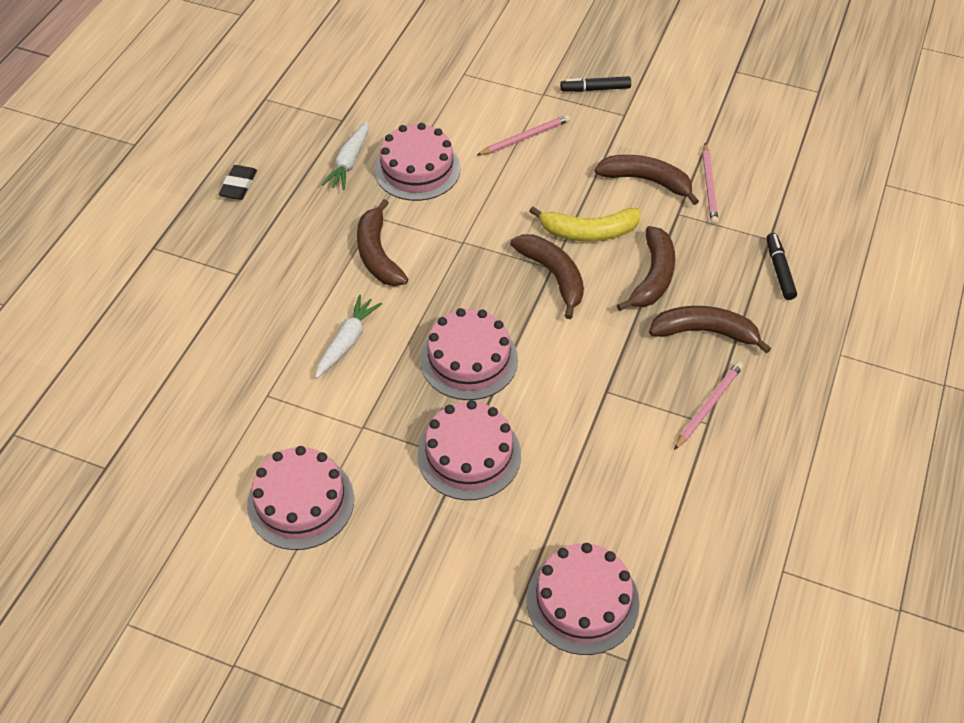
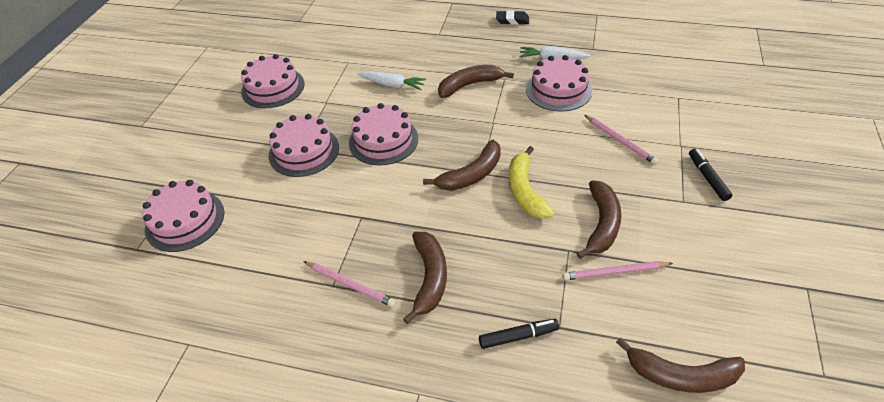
camera: 85 degrees right, 5 degrees down
(653, 277) = (485, 237): brown banana -> brown banana (680, 375)

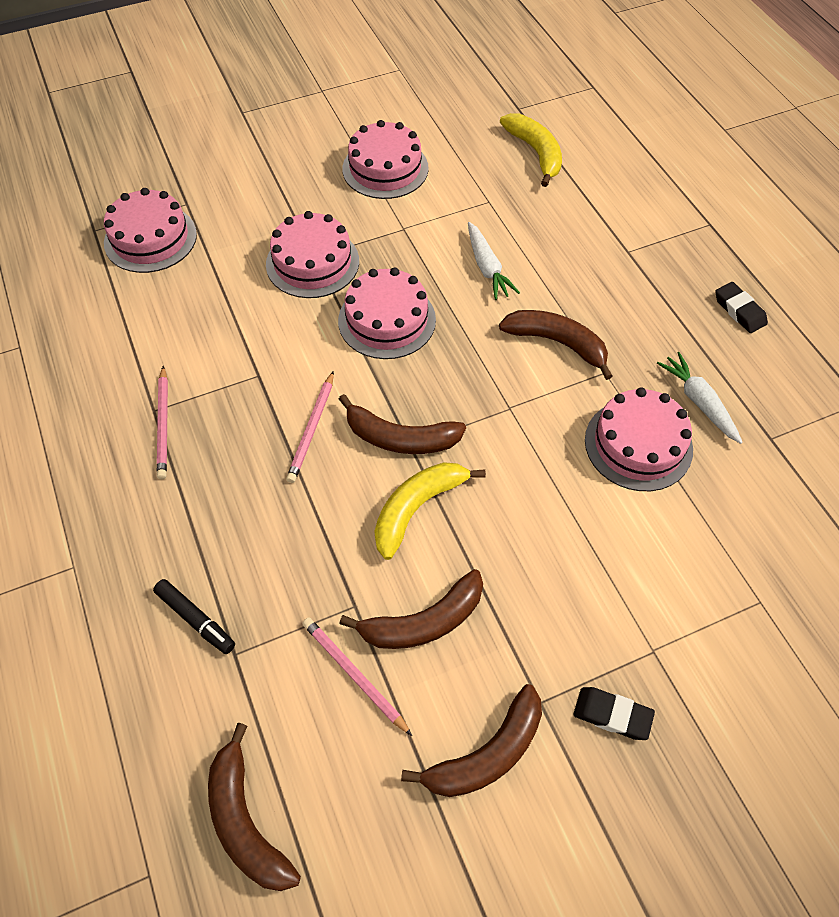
camera: 50 degrees right, 10 degrees up
(337, 30) = (536, 153): none -> yellow banana
(429, 278) = (218, 490): brown banana -> brown banana (486, 754)
(620, 141) = (597, 569): pink pencil -> pink pencil (312, 429)
(707, 178) = (612, 715): black marker -> black eraser

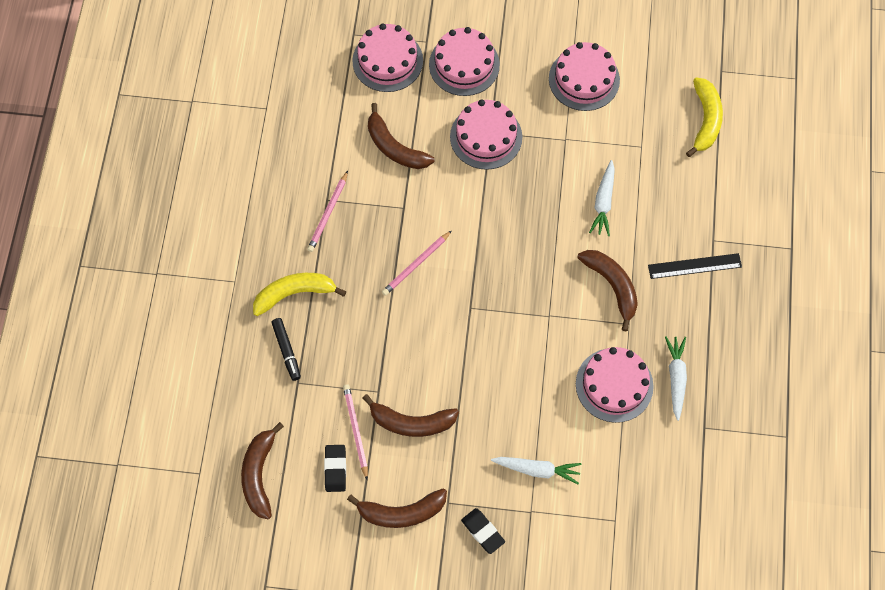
camera: 30 degrees right, 10 degrees up
(387, 320) = (509, 209): pink cake -> pink cake (464, 64)
(399, 438) = (466, 300): brown banana -> brown banana (394, 147)
(417, 508) = (449, 351): yellow banana -> yellow banana (295, 293)
(623, 592) = (537, 470): none -> white carrot
(629, 283) = (694, 266): none -> black ruler
(739, 310) = (757, 327): black eraser -> black eraser (335, 469)

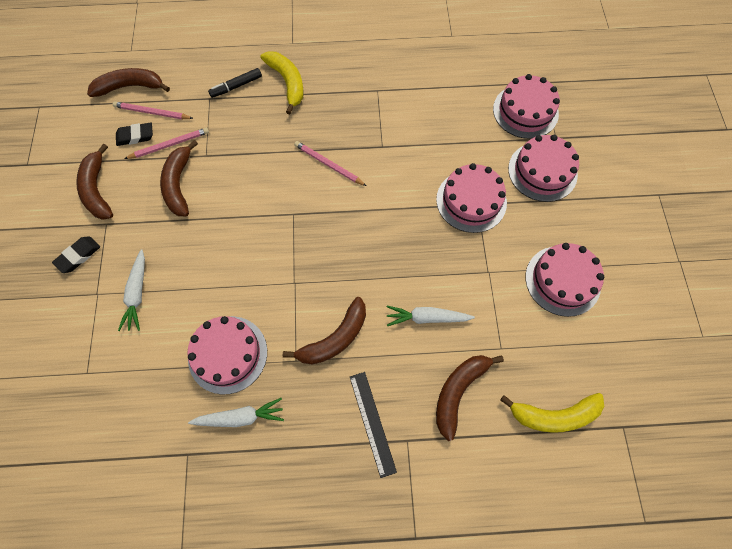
camera: 80 degrees right, 0 degrees up
(328, 213) = (364, 93): pink pencil -> pink pencil (152, 113)
(394, 147) = (440, 130): brown banana -> brown banana (458, 391)

